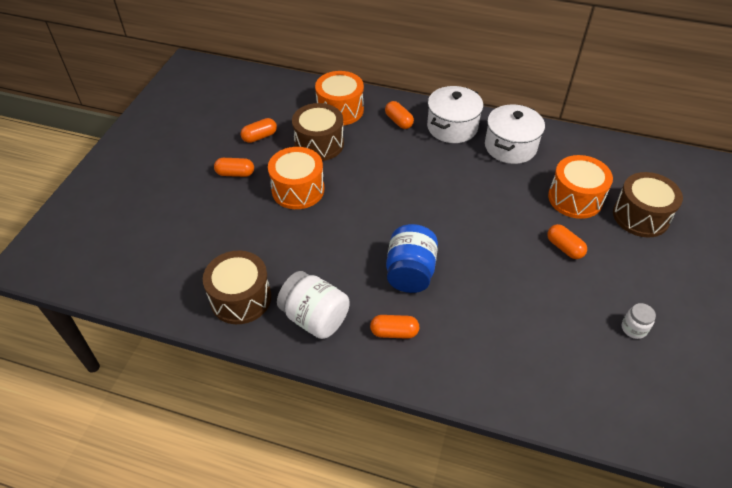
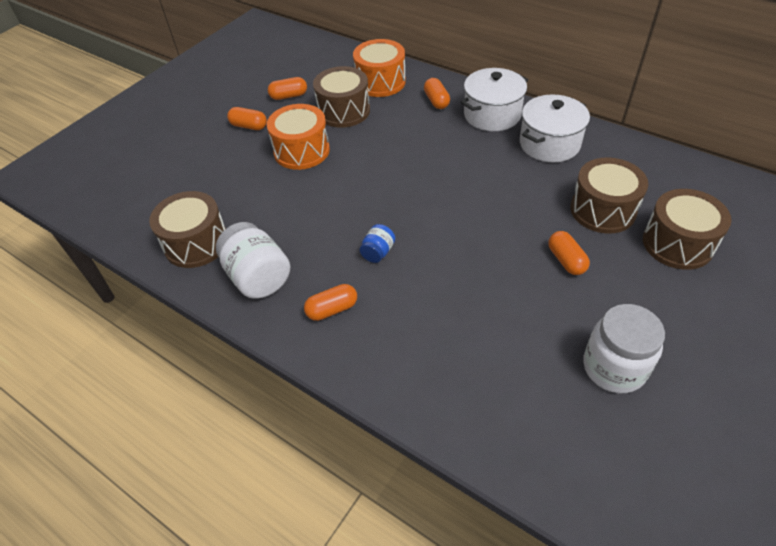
camera: 20 degrees right, 0 degrees up
(394, 332) = (332, 309): orange capsule -> orange capsule turned 45 degrees counterclockwise
(410, 272) = (378, 252): blue jar -> blue jar, size x0.51
(575, 198) = (603, 210): orange drum -> brown drum
(633, 328) = (614, 367): white jar -> white jar, size x1.95

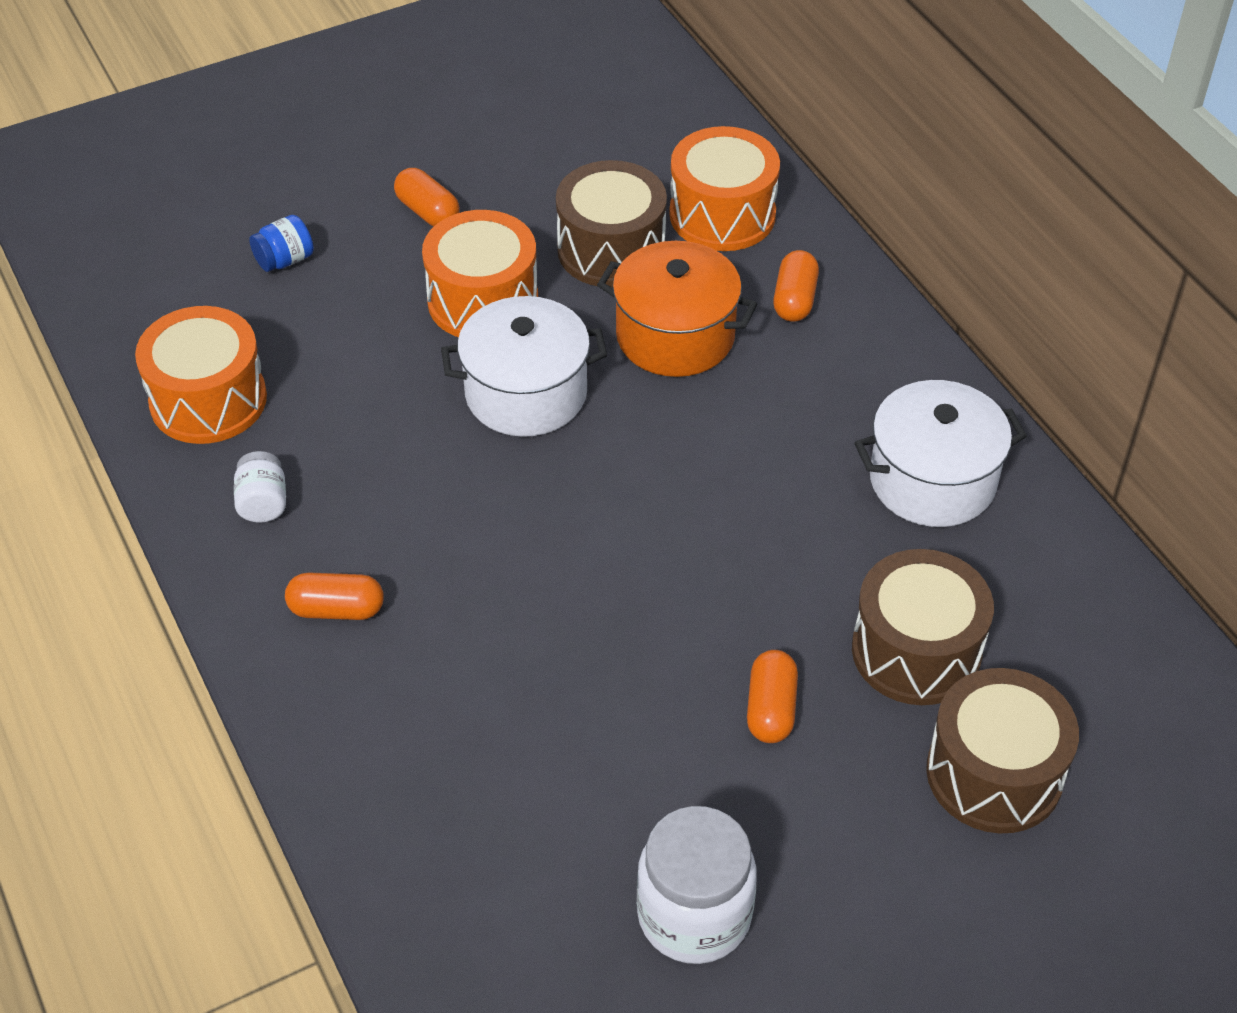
camera: 25 degrees right, 0 degrees up
(196, 243) = (208, 400): brown drum -> orange drum
(258, 277) = (263, 503): white jar -> white jar, size x0.51
(289, 96) = (537, 176): orange capsule -> none
(378, 252) = (474, 547): blue jar -> blue jar (285, 260)
(398, 132) = (675, 336): none -> orange pot
(492, 115) = (875, 373): white pot -> white pot (526, 393)

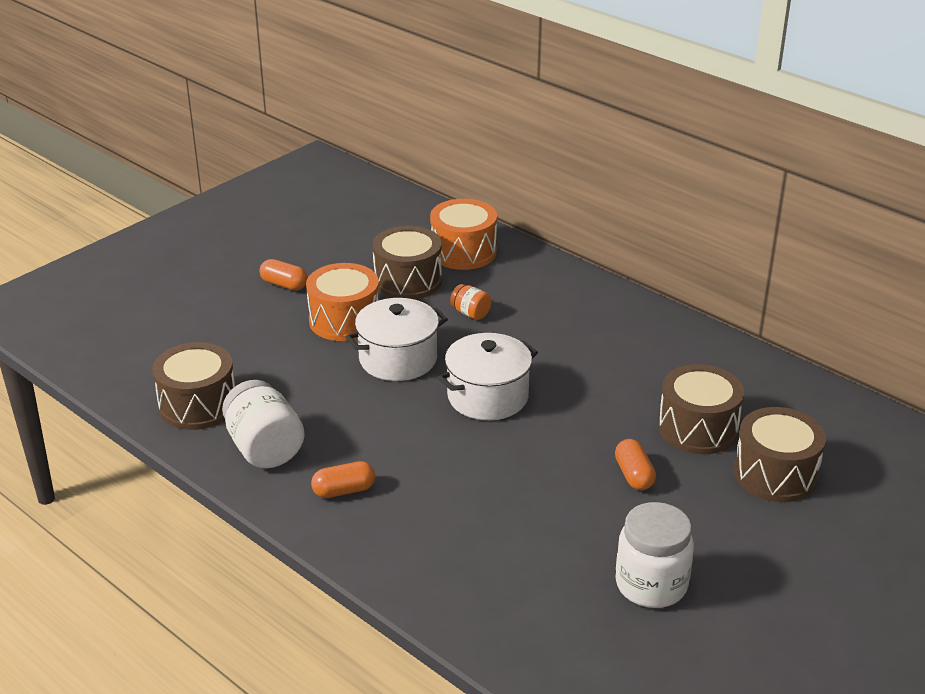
camera: 20 degrees left, 15 degrees down
(208, 400) = (198, 405): orange drum -> brown drum
(263, 503) = (264, 448): white jar -> white jar, size x1.95
(285, 260) = (207, 326): blue jar -> none
(675, 336) = (470, 313): orange pot -> orange jar
(794, 300) = (529, 283): orange capsule -> none
(932, 480) = (658, 349): white pot -> white pot (487, 396)

